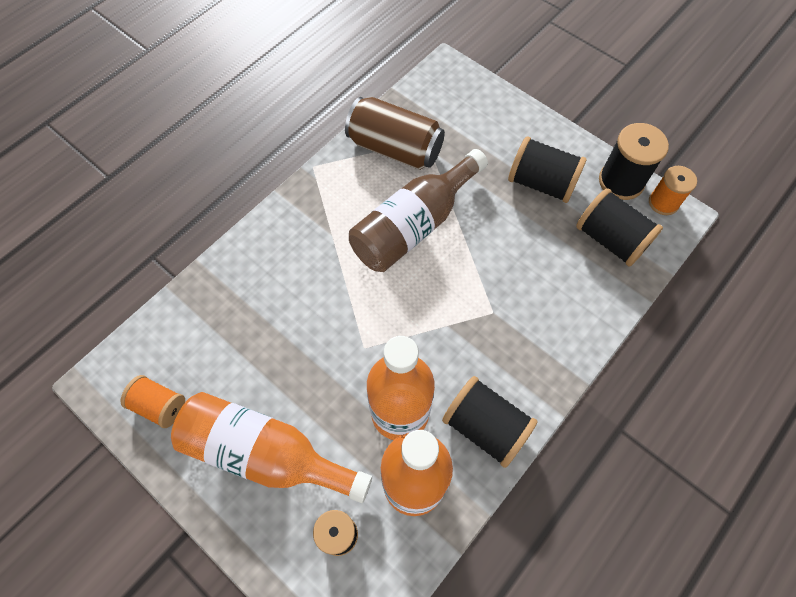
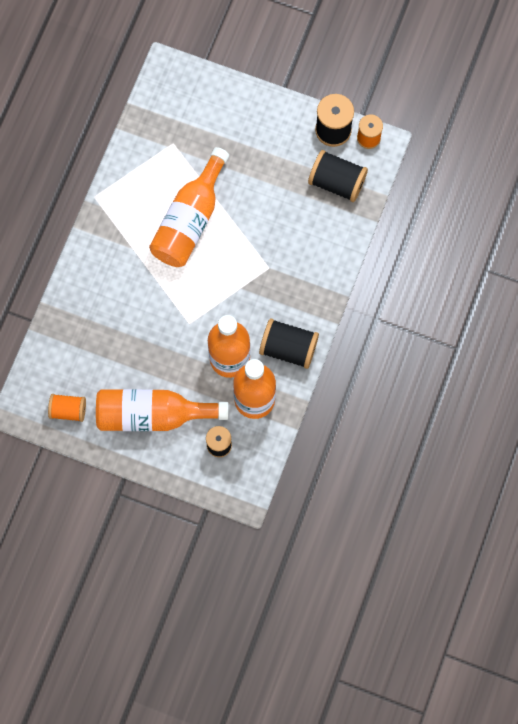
camera: 20 degrees left, 10 degrees up
(395, 148) = (151, 159): brown can -> none
(414, 225) = (190, 220): brown bottle -> orange bottle
(541, 183) = (274, 152): black spool -> none

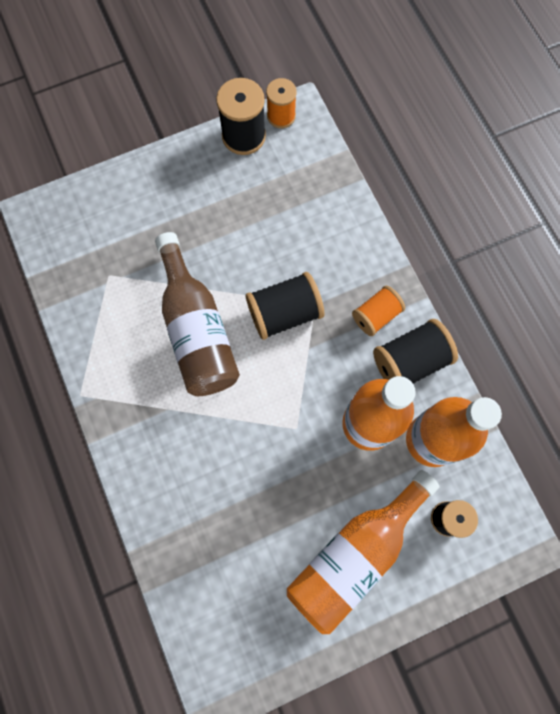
camera: 45 degrees left, 0 degrees up
(68, 410) = (268, 638): orange spool -> orange spool (376, 316)
(190, 220) = (197, 330): orange bottle -> brown bottle
(337, 182) = (294, 176): black spool -> black spool (284, 313)

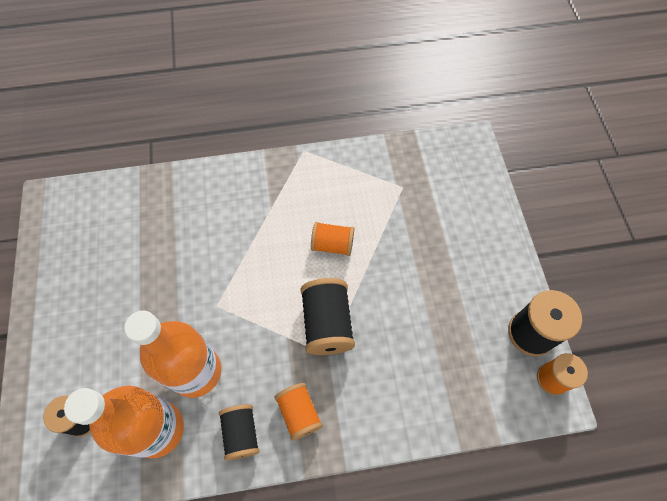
camera: 105 degrees right, 10 degrees down
(197, 330) = (332, 245): brown bottle -> orange spool
(355, 554) = (92, 325): orange bottle -> none
(409, 361) = (241, 433): black spool -> black spool, size x0.66

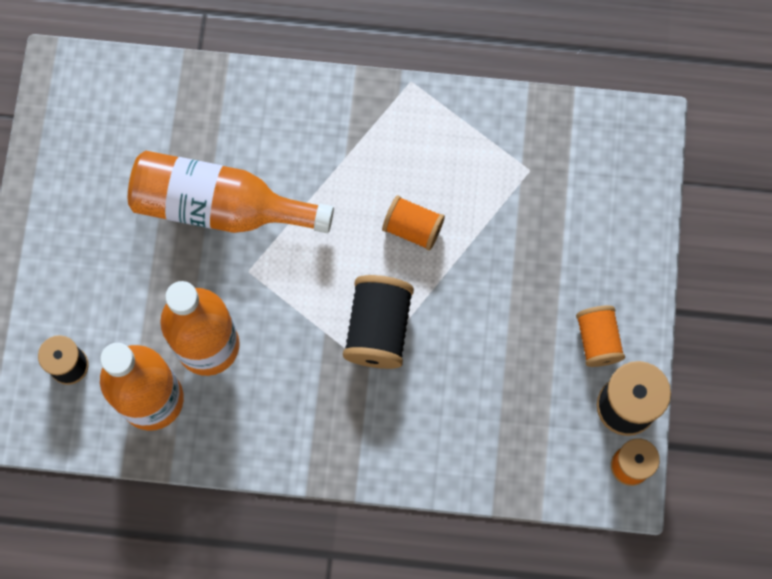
camera: 15 degrees right, 10 degrees up
(185, 264) = (220, 206): none -> orange bottle
(241, 433) = (246, 429): black spool -> none
(299, 413) = (317, 425): orange spool -> orange spool (597, 340)

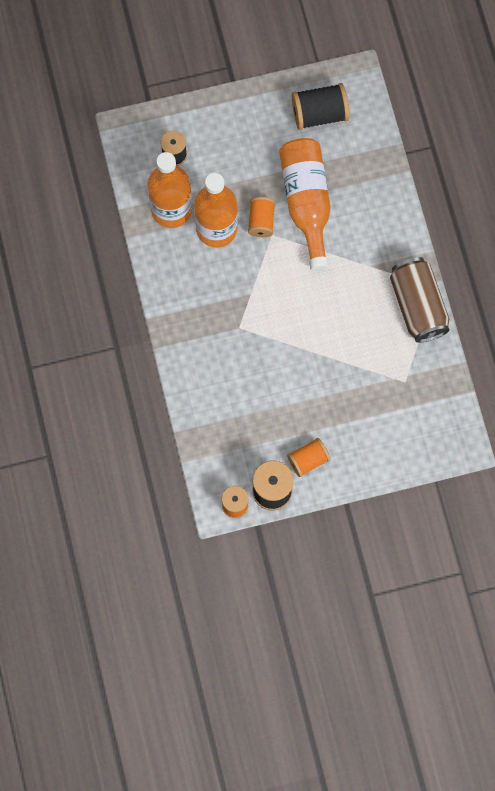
camera: 70 degrees right, 0 degrees up
(378, 329) = (265, 325): black spool -> black spool (319, 114)
(413, 228) = (338, 323): orange spool -> orange spool (261, 221)
(427, 113) = (418, 305): none -> brown can

